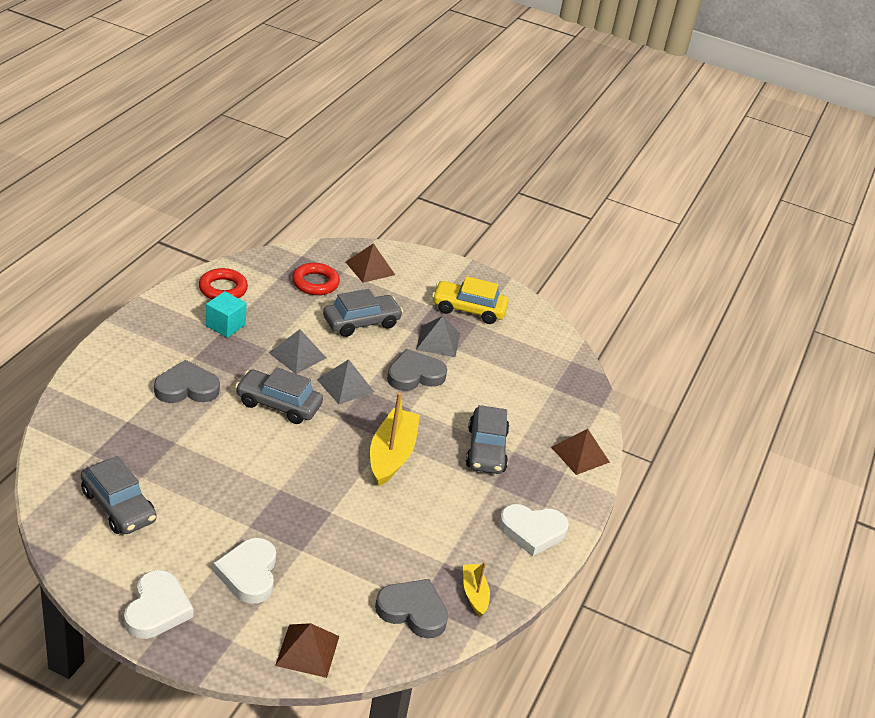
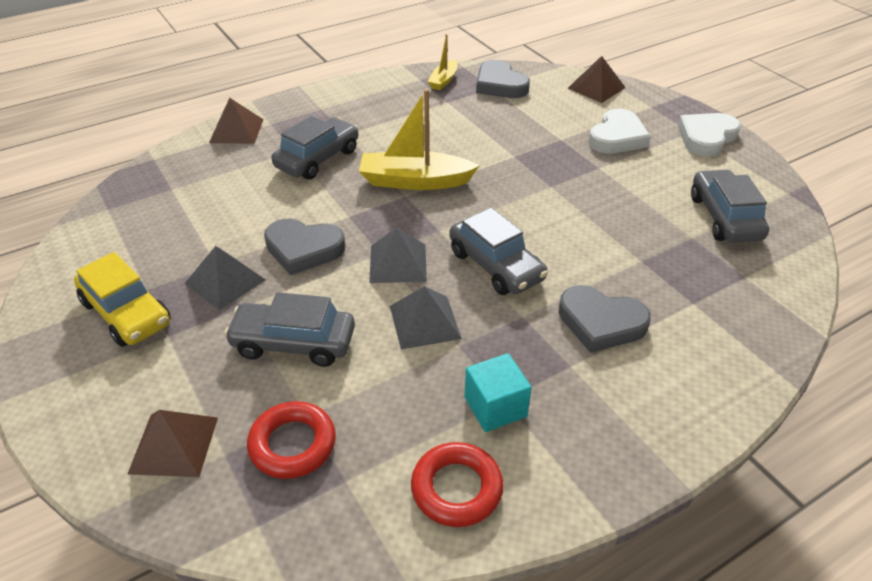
camera: 140 degrees left, 5 degrees up
(392, 455) = (414, 181): yellow boat -> yellow boat turned 45 degrees clockwise
(532, 531) = (353, 98): white heart -> none

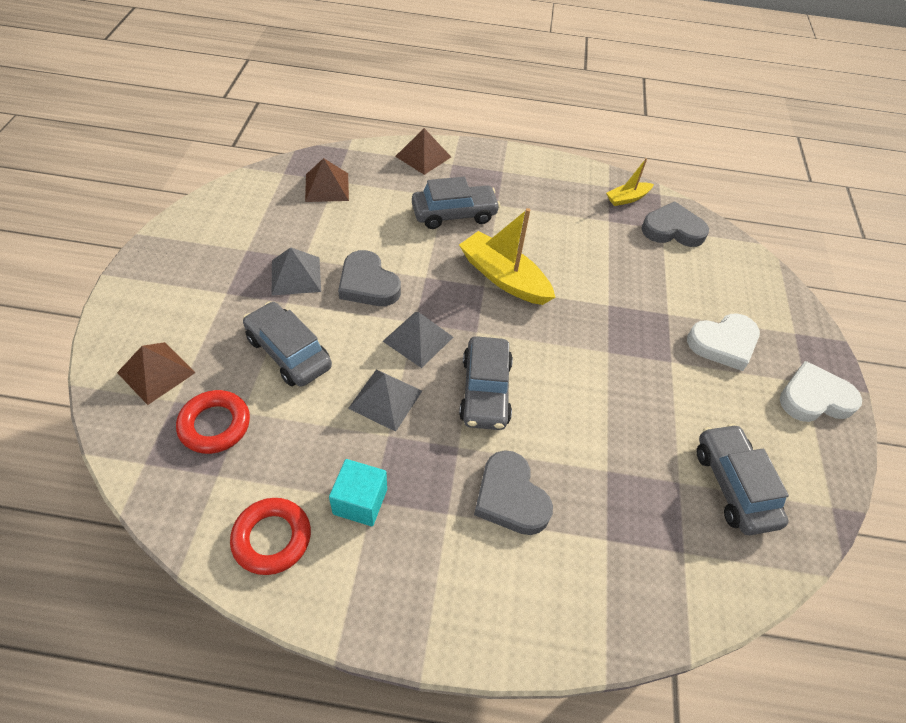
camera: 35 degrees right, 10 degrees up
(127, 313) = (220, 260): yellow car -> none
(500, 85) = (672, 229): grey heart -> grey heart turned 90 degrees clockwise
(596, 88) = (761, 282): brown pyramid -> brown pyramid (327, 187)
(724, 217) = (733, 485): grey car -> grey car turned 45 degrees counterclockwise

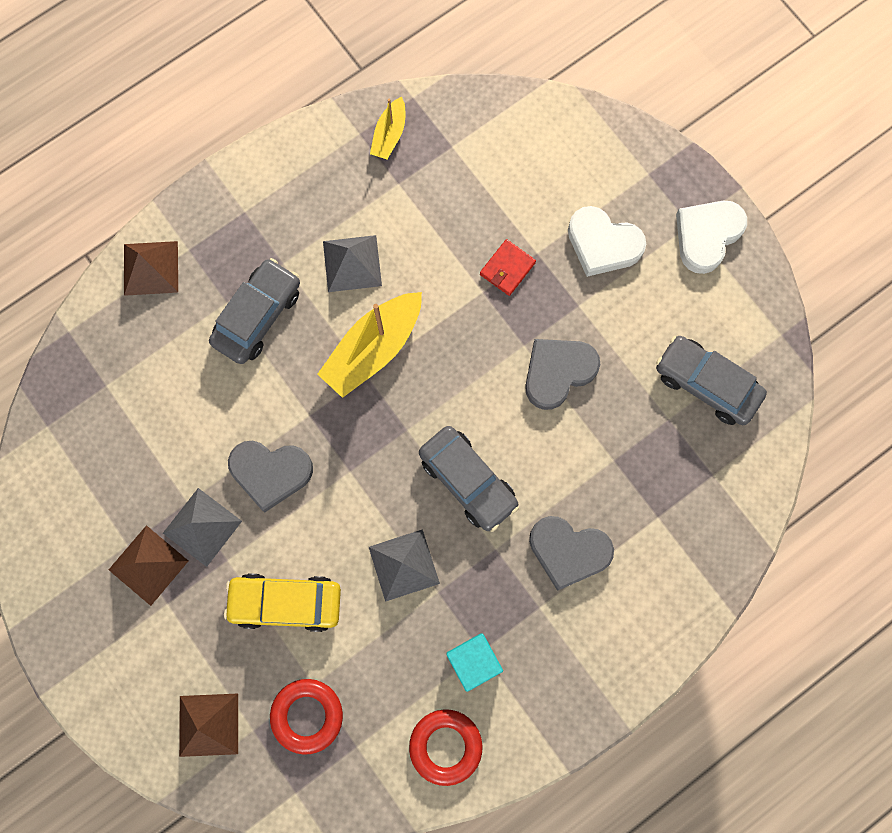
camera: 40 degrees left, 25 degrees up
(288, 352) = (286, 602): grey car -> yellow car
(327, 187) = (108, 401): brown pyramid -> brown pyramid (148, 565)
(418, 339) = (369, 485): grey pyramid -> grey pyramid (352, 263)
(504, 277) = (373, 349): yellow boat -> yellow boat turned 45 degrees counterclockwise
(638, 306) = (507, 268): none -> red wallet
(672, 229) = (461, 139): grey heart -> grey heart (558, 372)
(723, 343) = (603, 244): white heart -> white heart turned 90 degrees clockwise

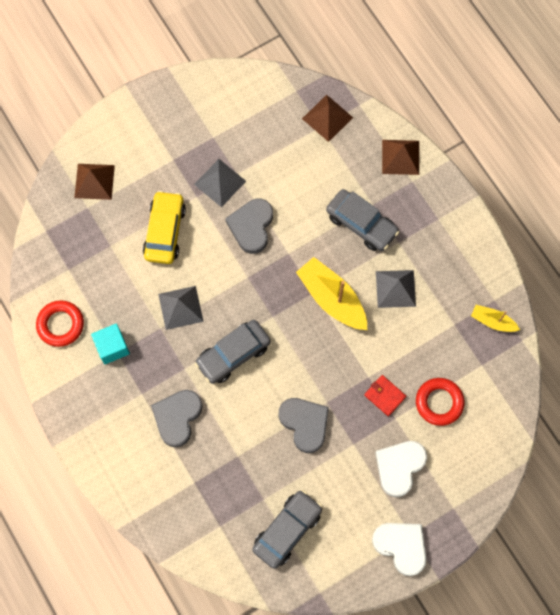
camera: 95 degrees right, 5 degrees down
(148, 565) = (199, 149): brown pyramid -> brown pyramid (327, 118)
(307, 715) = (92, 240): red ring -> red ring (439, 402)

